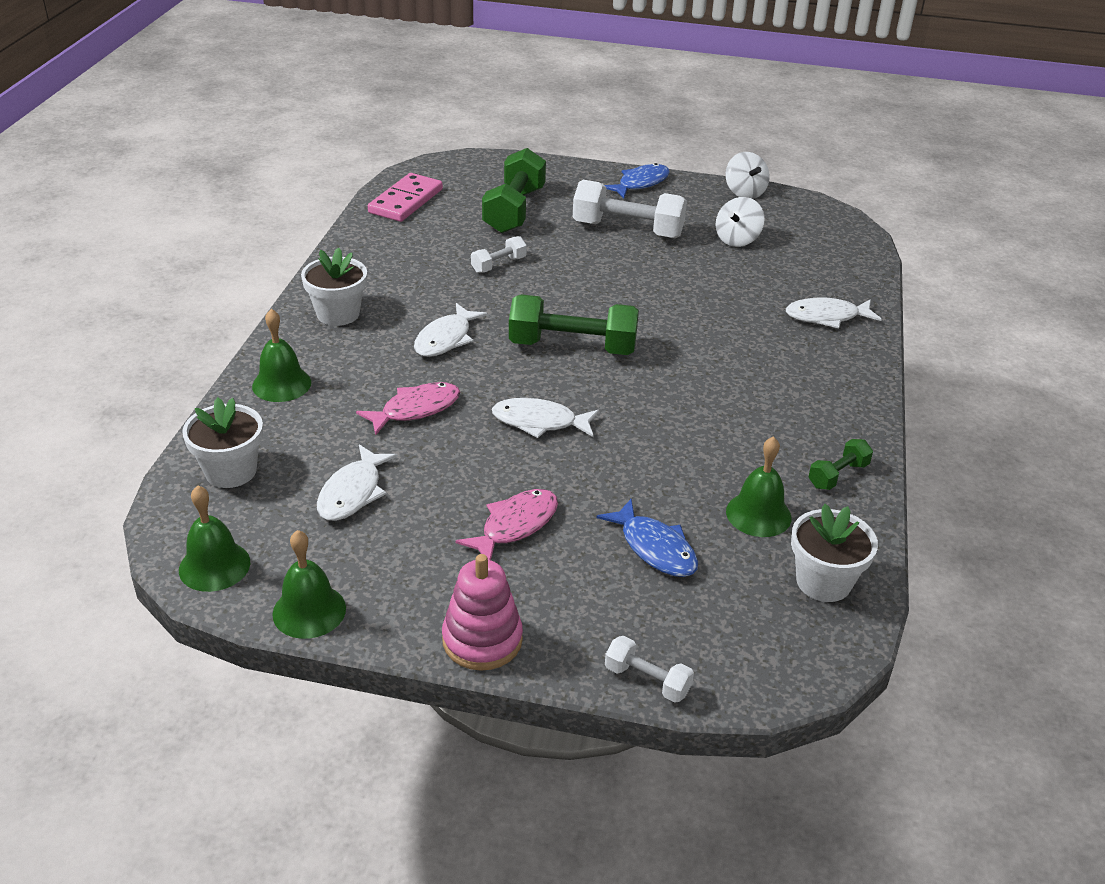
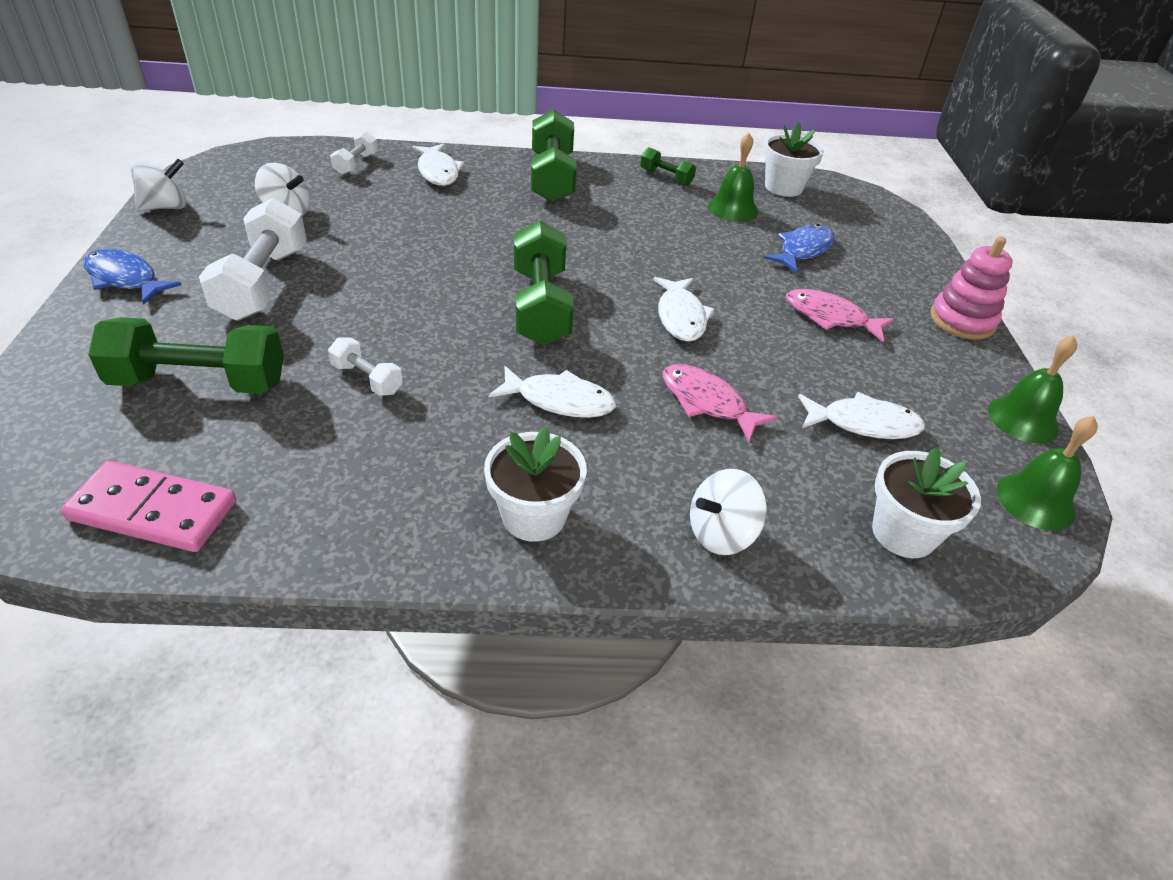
camera: 105 degrees left, 5 degrees up
(281, 384) = (721, 533): green bell -> white spinning top
(647, 680) = (929, 249): white dumbbell -> white dumbbell (356, 164)
(823, 387) = (552, 178): none -> green dumbbell

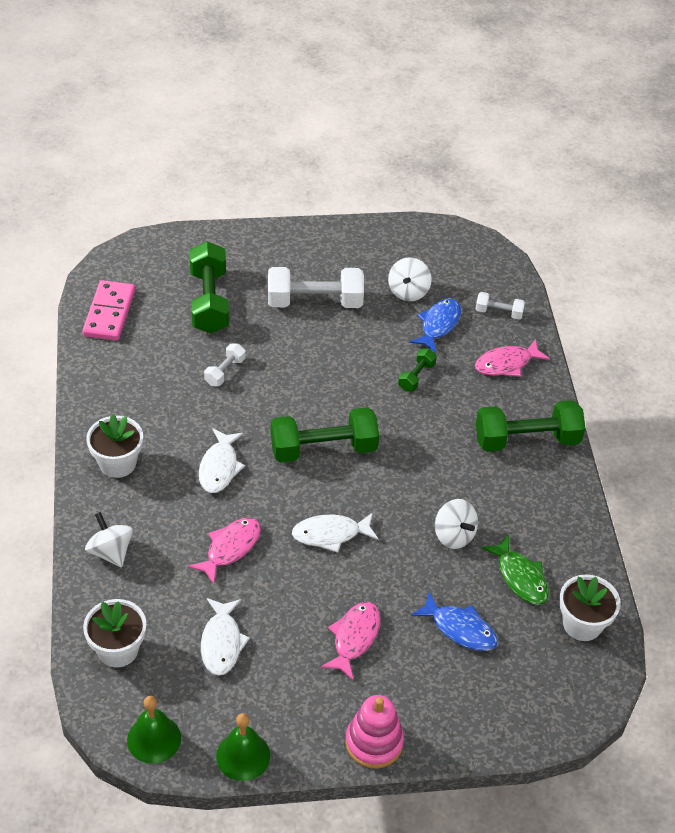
camera: 85 degrees right, 5 degrees up
(125, 279) = (303, 241): blue fish -> blue fish (438, 325)
(165, 207) = (394, 231): white spinning top -> white spinning top (454, 535)
(438, 172) = (506, 364): white fish -> pink fish
(666, 177) = (563, 525): green dumbbell -> green dumbbell (416, 376)
(732, 208) = (520, 577): green bell -> green fish

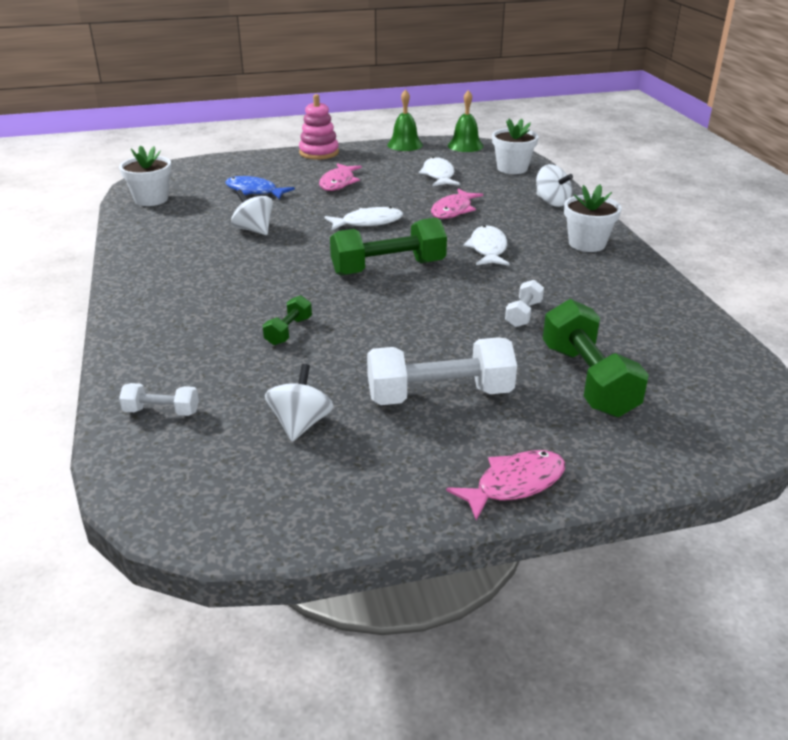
camera: 175 degrees right, 15 degrees down
(109, 313) = (707, 354): pink domino -> none
(438, 325) = (256, 387): blue fish -> none
(506, 364) = (167, 354): pink fish -> pink fish (514, 484)
(520, 577) = (197, 215): green fish -> none
(527, 440) = (163, 292): green dumbbell -> none

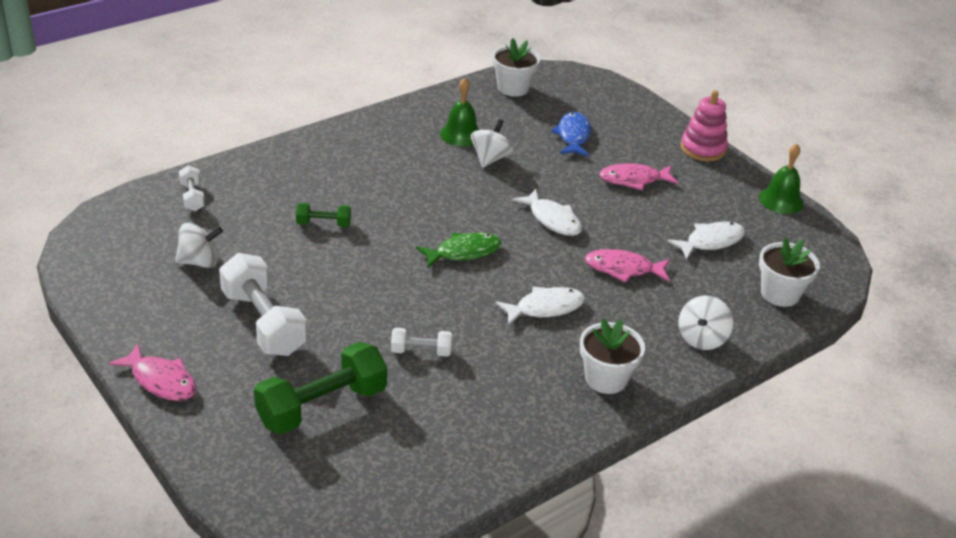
camera: 65 degrees right, 5 degrees up
(388, 268) = (463, 252): green dumbbell -> green fish
(465, 145) = (821, 245): green bell -> green bell (461, 134)

